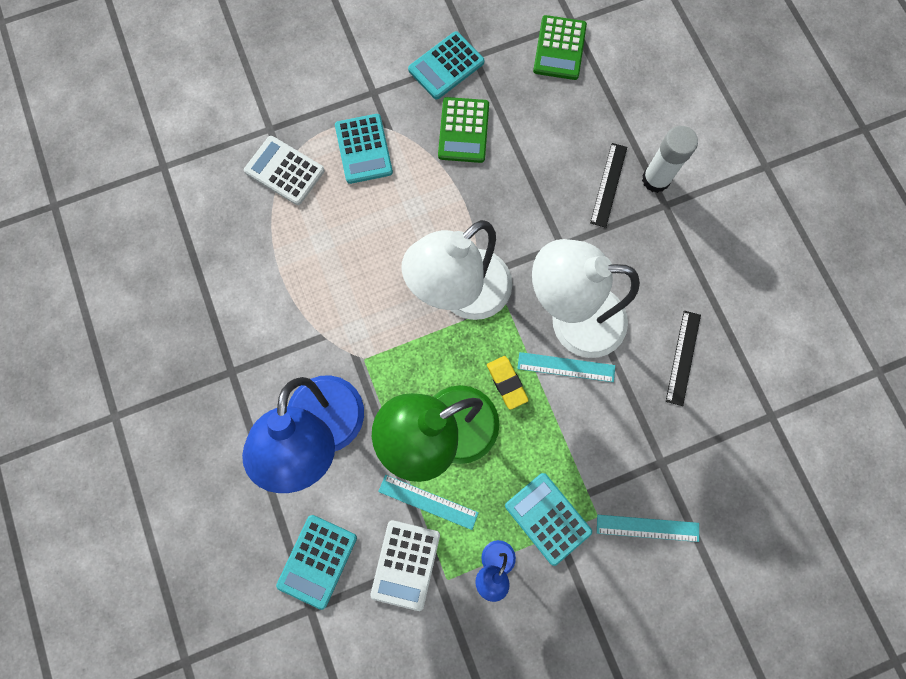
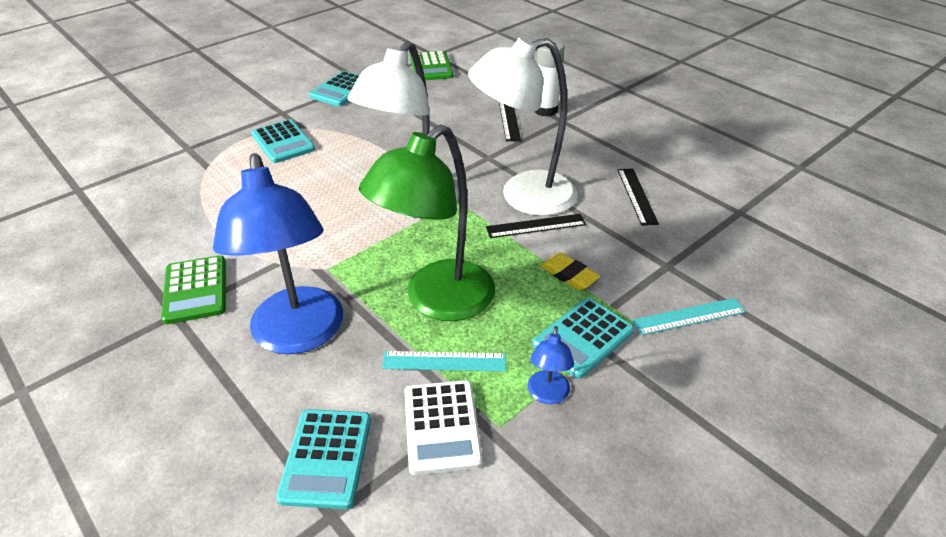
camera: 20 degrees left, 35 degrees down
(284, 171) = (208, 168): white calculator -> none
(463, 130) = (371, 116): green calculator -> green calculator (195, 290)
(506, 383) = (484, 250): yellow eraser -> yellow eraser (569, 275)
(547, 518) = (583, 338): turquoise calculator -> turquoise calculator turned 75 degrees counterclockwise
(566, 367) = (536, 226): turquoise ruler -> black ruler

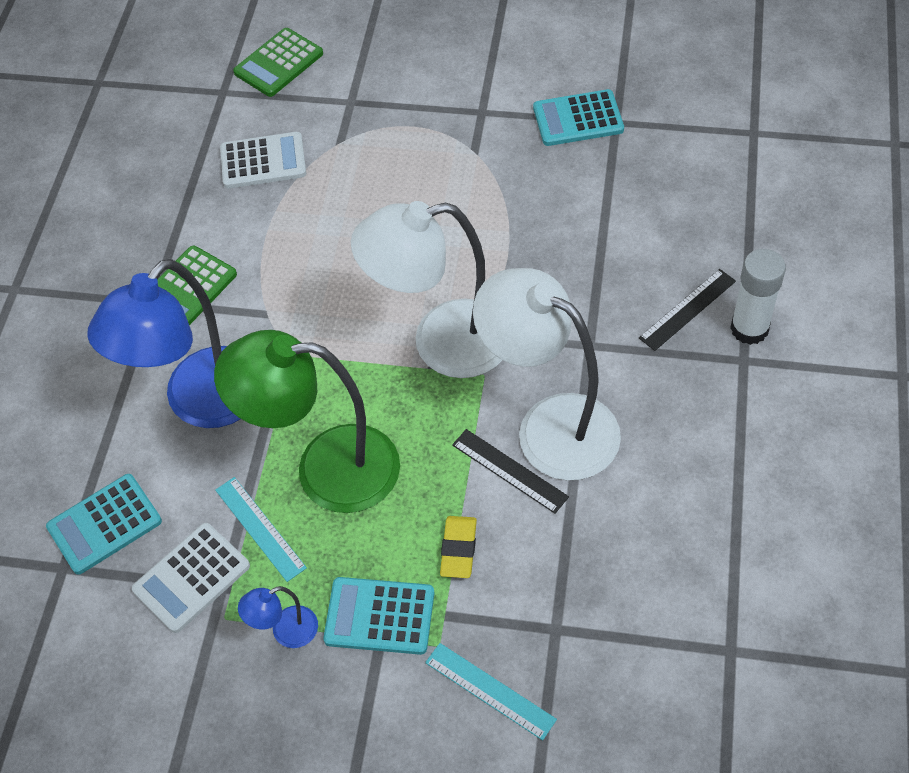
camera: 55 degrees right, 15 degrees up
(162, 202) = (263, 161): none -> white calculator
(283, 142) = (434, 159): turquoise calculator -> none
(431, 67) = (720, 152): green calculator -> green calculator (278, 63)
(637, 196) = (658, 529): black ruler -> none

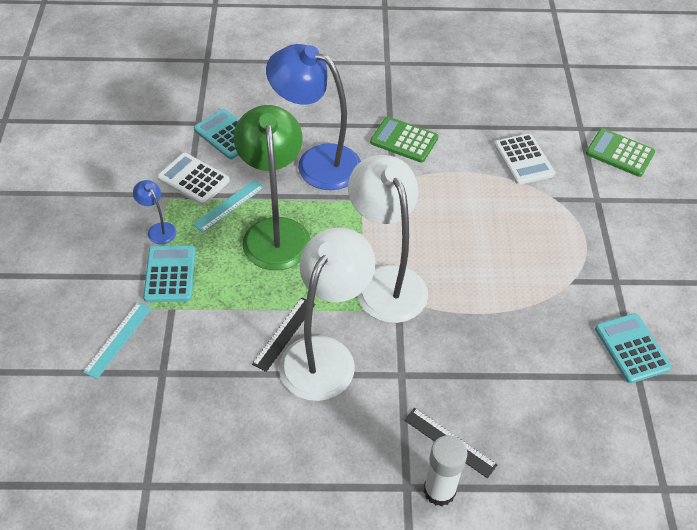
camera: 75 degrees right, 5 degrees down
(458, 549) = (220, 311): yellow eraser -> none

